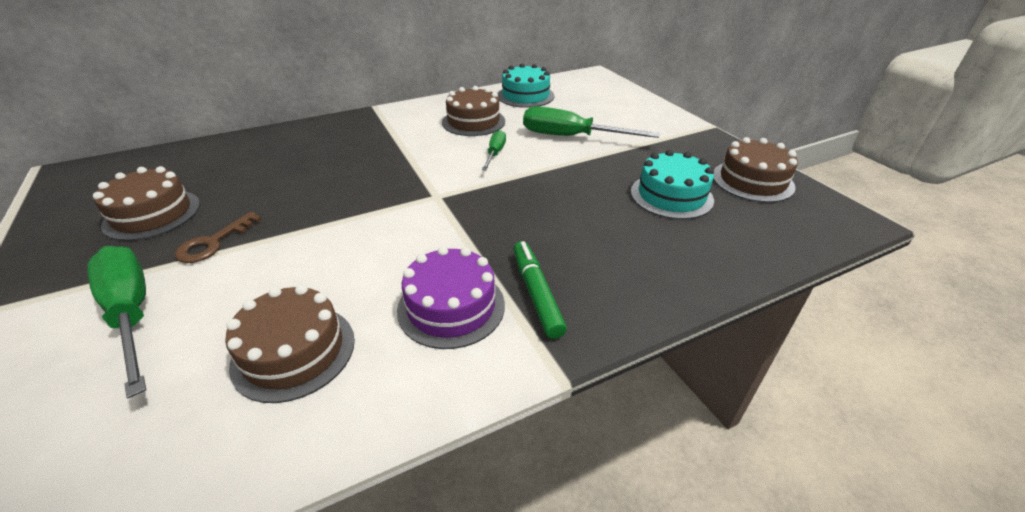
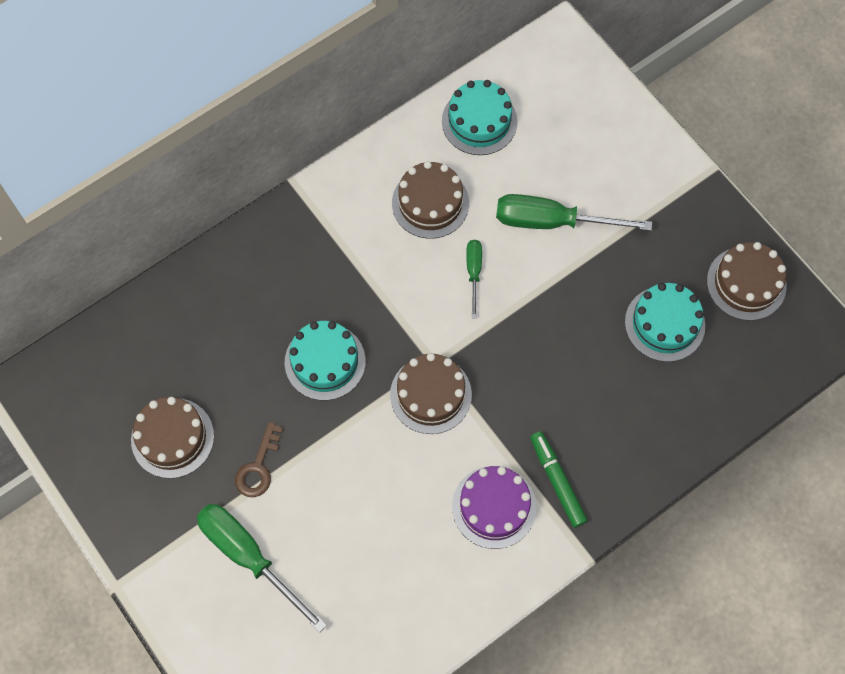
camera: 10 degrees left, 30 degrees up
(294, 351) = (394, 569): brown cake -> brown cake (430, 394)
(334, 185) = (325, 361): none -> turquoise cake

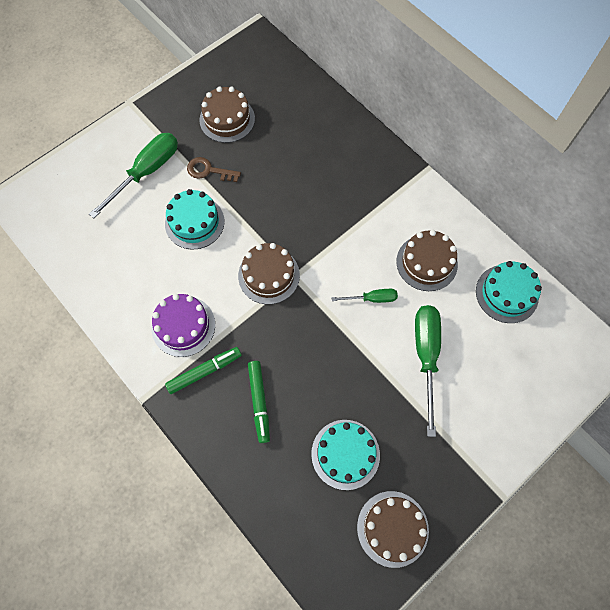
camera: 85 degrees right, 0 degrees up
(325, 361) = (288, 203): turquoise cake -> turquoise cake (194, 222)
(599, 416) = (259, 402): none -> green marker

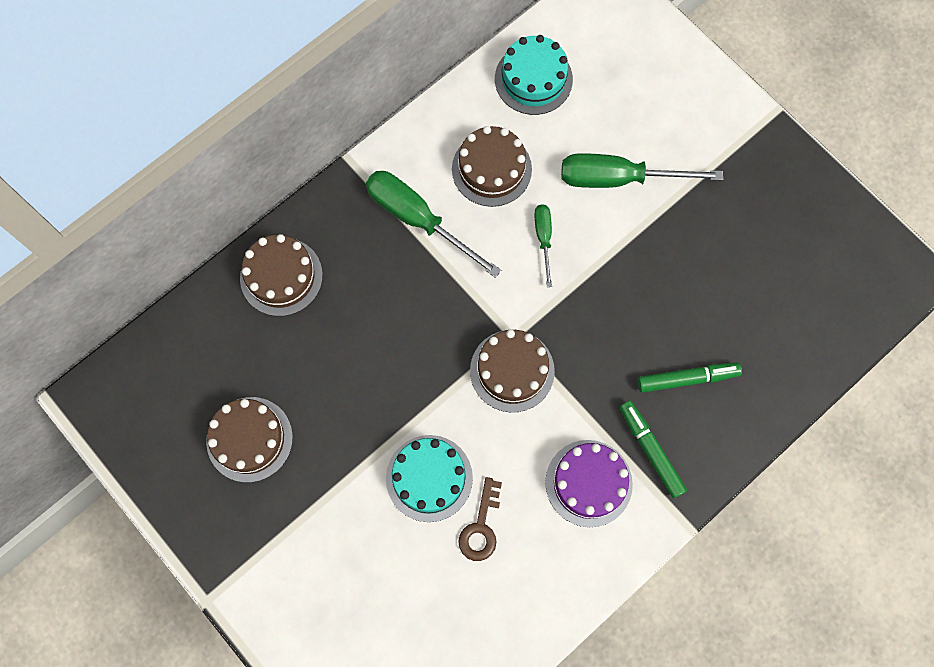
camera: 90 degrees left, 5 degrees up
(146, 172) = (341, 558): green screwdriver -> green screwdriver (418, 219)
(209, 170) = (342, 462): brown key -> brown key (481, 527)
(345, 454) = (744, 276): turquoise cake -> none
(392, 528) = (822, 227): brown cake -> brown cake (281, 276)

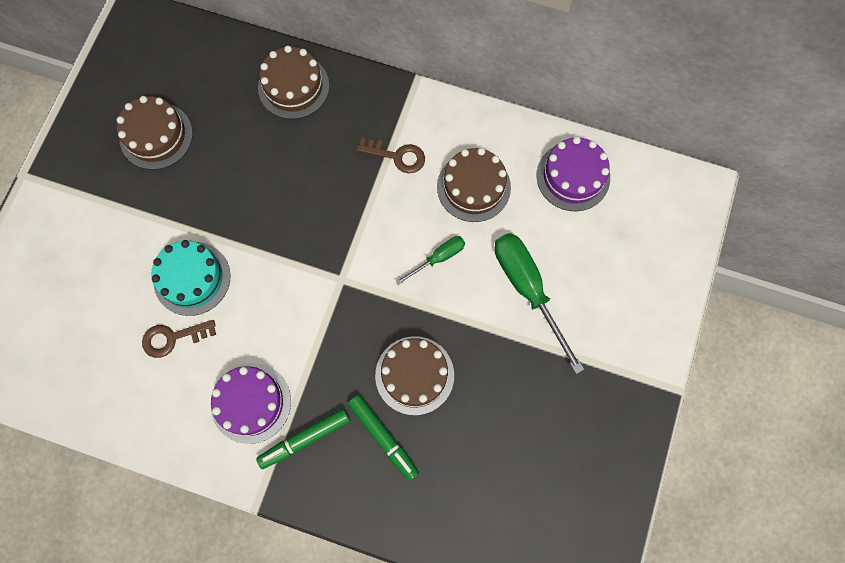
camera: 60 degrees right, 0 degrees up
(418, 219) = (397, 156): green screwdriver -> brown key
(512, 370) = (312, 293): brown cake -> brown cake (414, 375)
(533, 79) = (573, 176): turquoise cake -> purple cake
(650, 450) = (305, 439): green marker -> green marker turned 150 degrees counterclockwise

